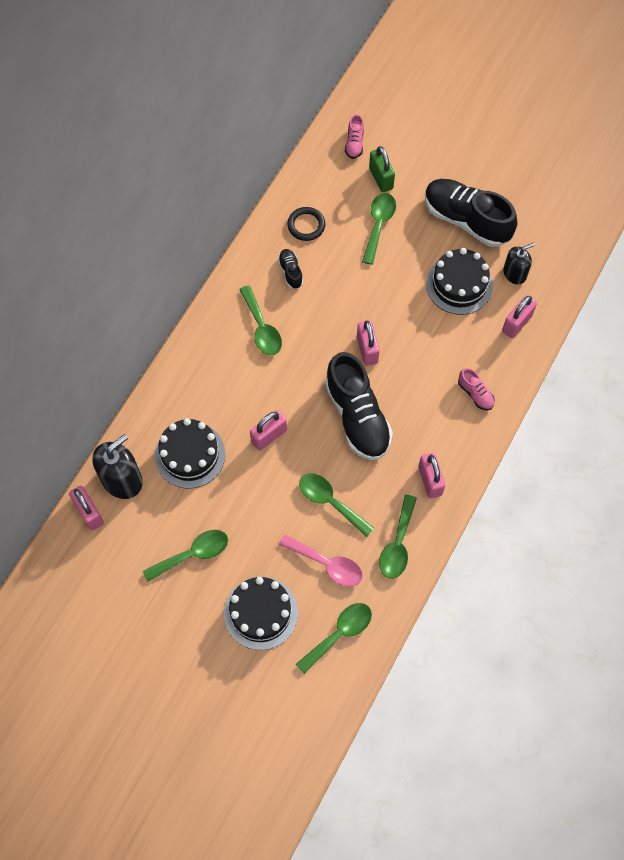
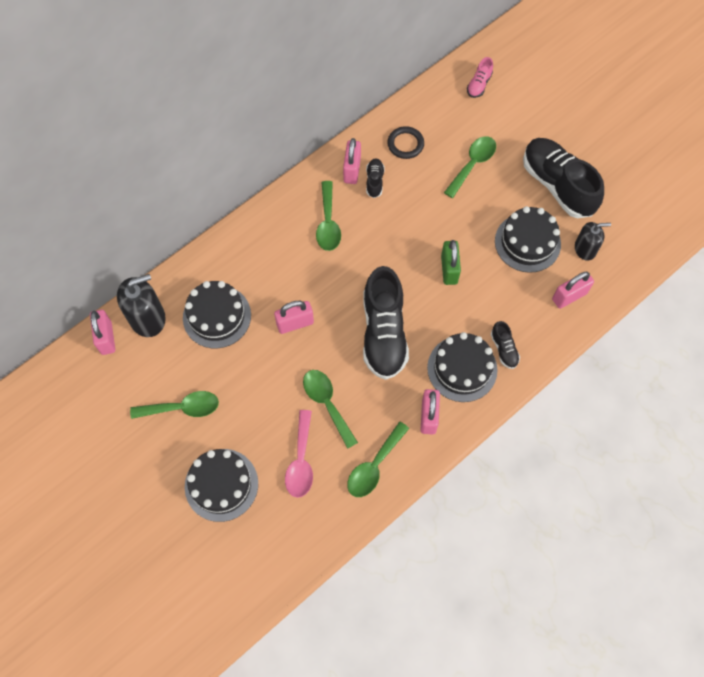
camera: 20 degrees right, 0 degrees up
(327, 564) = (301, 461): pink spoon -> pink spoon turned 45 degrees clockwise
(339, 633) = (286, 531): green spoon -> none
(367, 349) = (417, 274): pink padlock -> pink padlock (352, 170)
(381, 178) = (491, 123): green padlock -> green padlock (449, 269)
(443, 425) = (462, 368): none -> black cake
(475, 394) = (504, 349): pink shoe -> black shoe

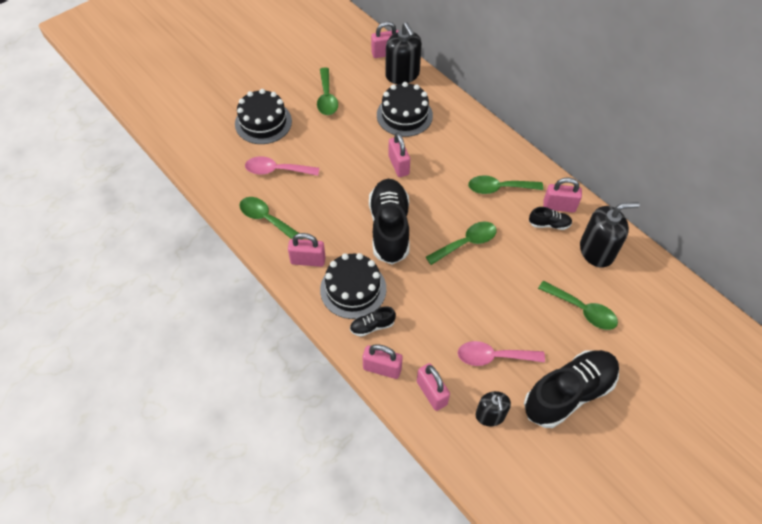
camera: 90 degrees right, 10 degrees down
(327, 403) = (325, 187): green spoon -> green spoon (466, 243)
(383, 333) = (389, 228): black shoe -> black shoe turned 90 degrees clockwise
(405, 144) = (596, 251): black ring -> black soap dispenser
(449, 269) = (457, 283): green padlock -> none
(479, 84) = (688, 322): pink shoe -> none
(527, 242) = (493, 357): black cake -> pink spoon
(549, 339) = (382, 368): none -> pink padlock

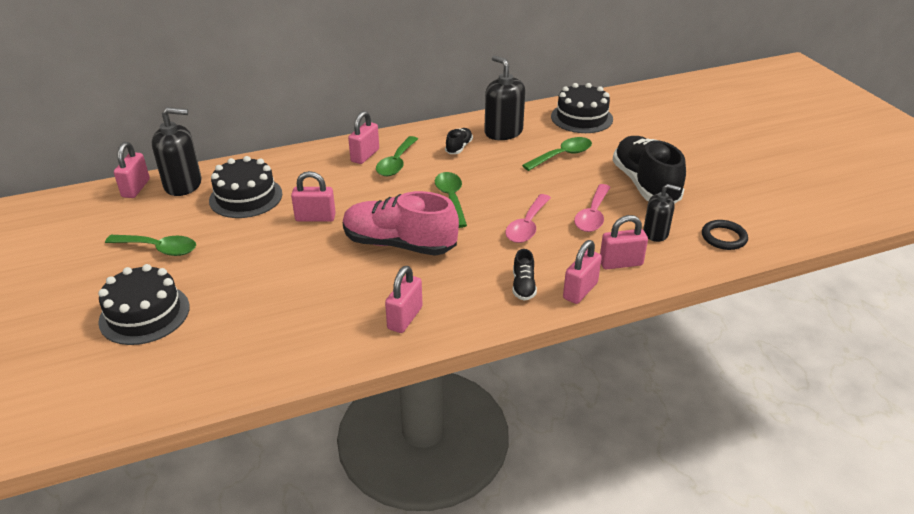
camera: 70 degrees left, 20 degrees down
(267, 219) = (316, 343): green spoon -> none
(276, 170) = (240, 318): pink spoon -> pink spoon (527, 226)
(353, 289) = (467, 290): black cake -> black cake (581, 118)
(389, 228) = (399, 244): black shoe -> pink shoe
(511, 478) = (723, 237): none -> black ring
(559, 206) = (442, 137): pink padlock -> pink padlock (365, 155)
(596, 251) = (503, 132): black soap dispenser -> black soap dispenser turned 45 degrees counterclockwise

